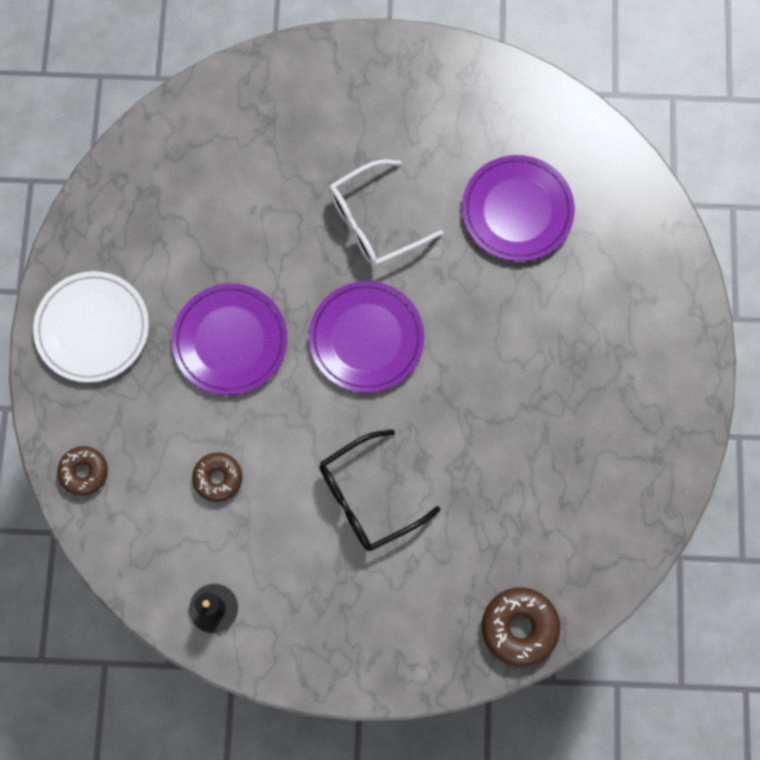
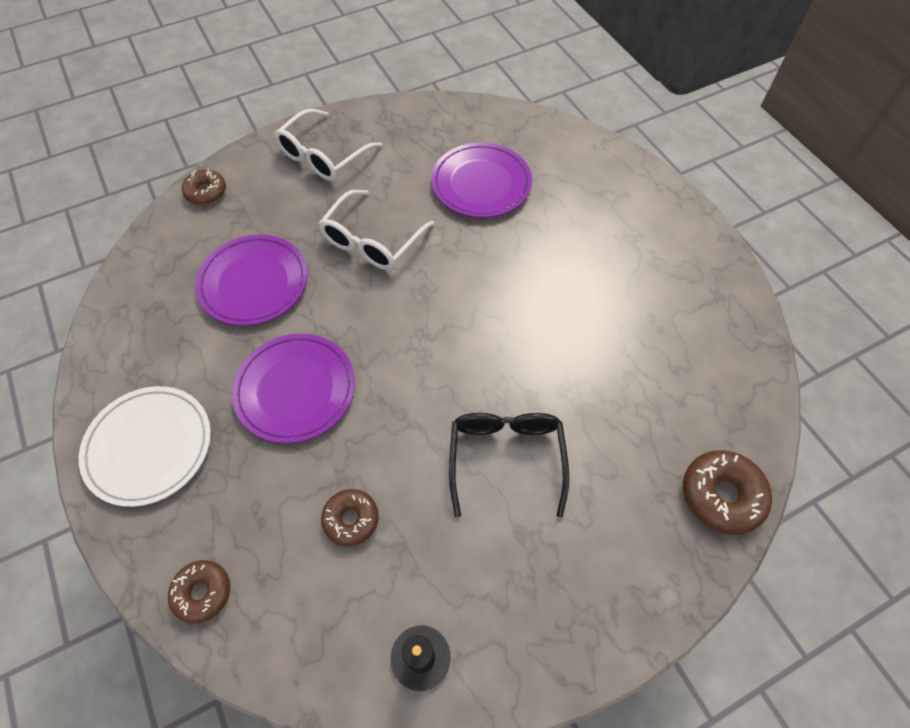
camera: 30 degrees left, 15 degrees down
(248, 80) = (206, 192): none -> brown donut
(366, 338) = (420, 327): purple plate -> purple plate (254, 283)
(367, 497) = (506, 457): black glasses -> black glasses turned 150 degrees clockwise
(381, 92) = (323, 156): none -> white glasses

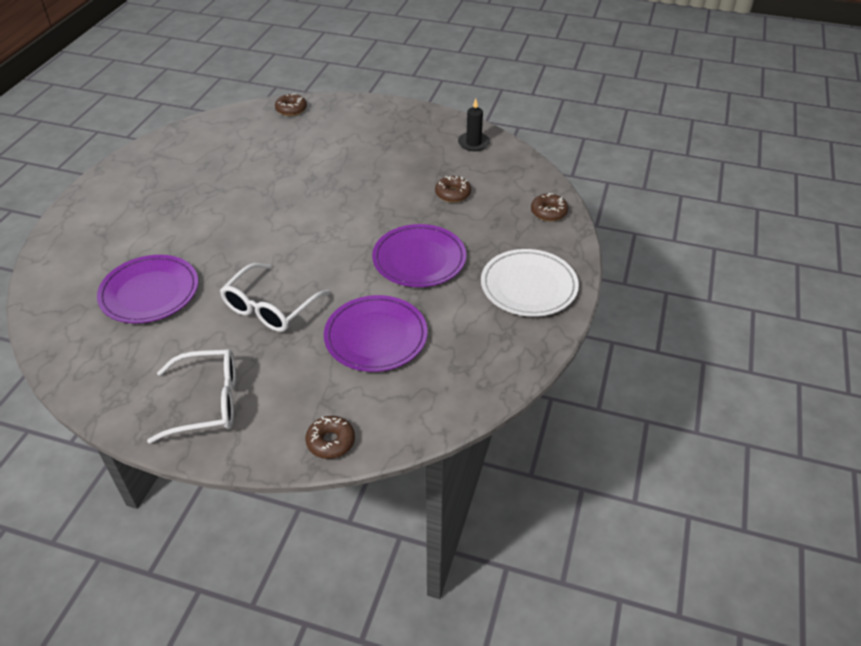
camera: 135 degrees left, 15 degrees down
(372, 241) = (270, 308): white glasses -> white glasses turned 135 degrees clockwise
(506, 457) = (354, 169): black glasses -> none
(721, 495) = (291, 109): brown donut -> brown donut, size x0.66

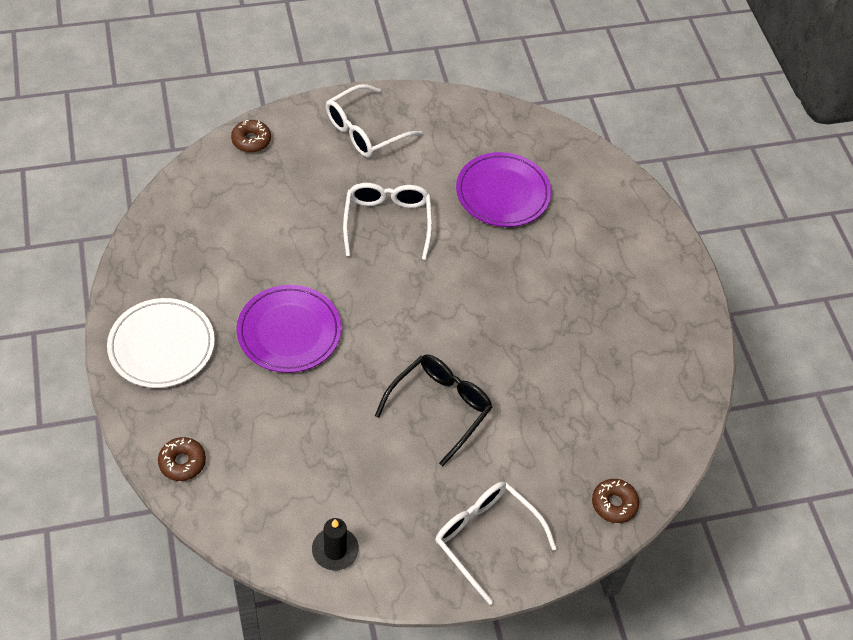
camera: 145 degrees right, 10 degrees up
(348, 181) = (440, 407): none -> black glasses
(376, 337) = (275, 233): purple plate -> none
(379, 120) = (485, 538): none -> white glasses
(453, 194) = (308, 441): brown donut -> none

